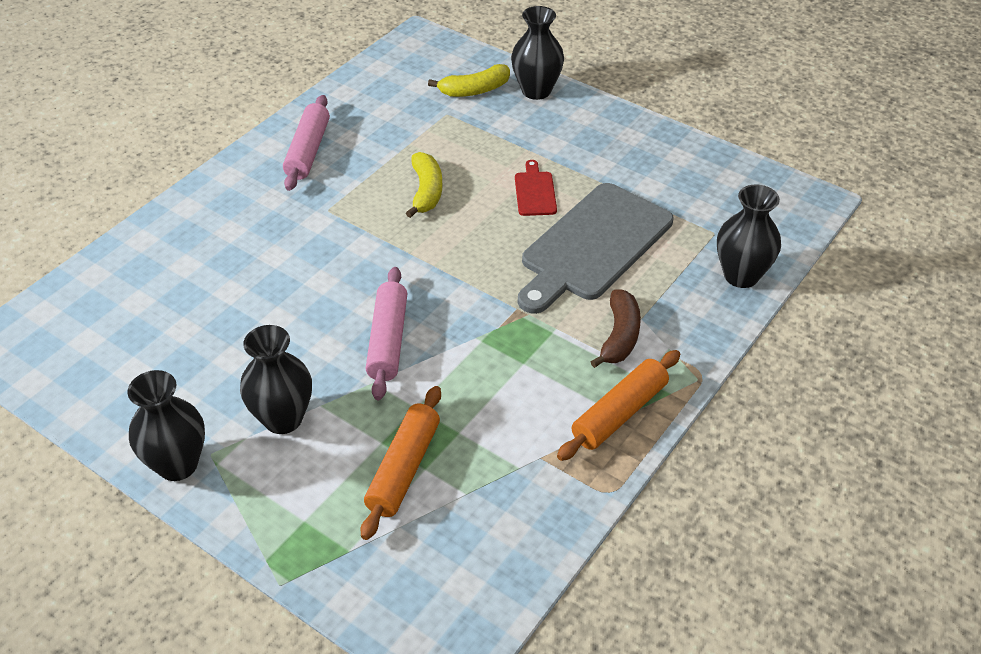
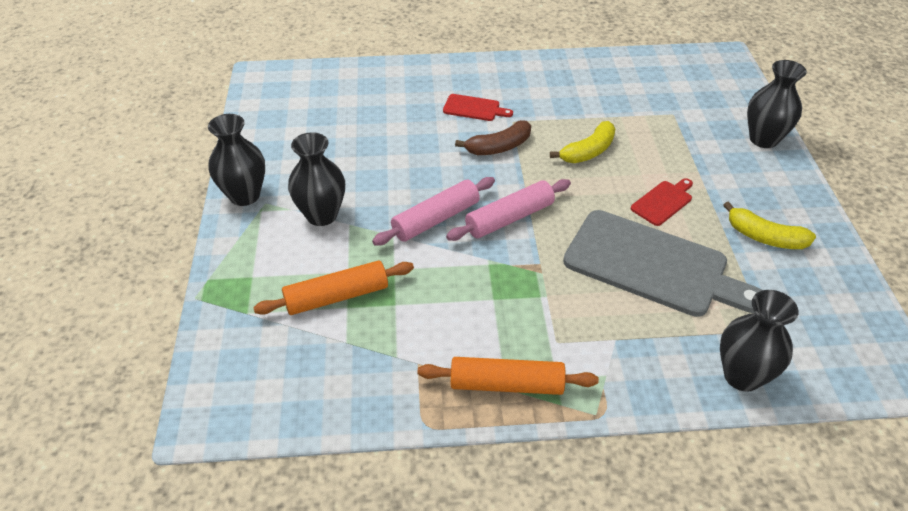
camera: 50 degrees right, 0 degrees up
(276, 222) = (474, 108): none -> red cutting board
(308, 151) = (551, 81): pink rolling pin -> pink rolling pin (509, 218)
(474, 90) = (716, 111): yellow banana -> yellow banana (764, 237)
(593, 246) = (652, 265): grey cutting board -> grey cutting board turned 150 degrees counterclockwise
(619, 336) = (582, 337): brown banana -> brown banana (499, 147)

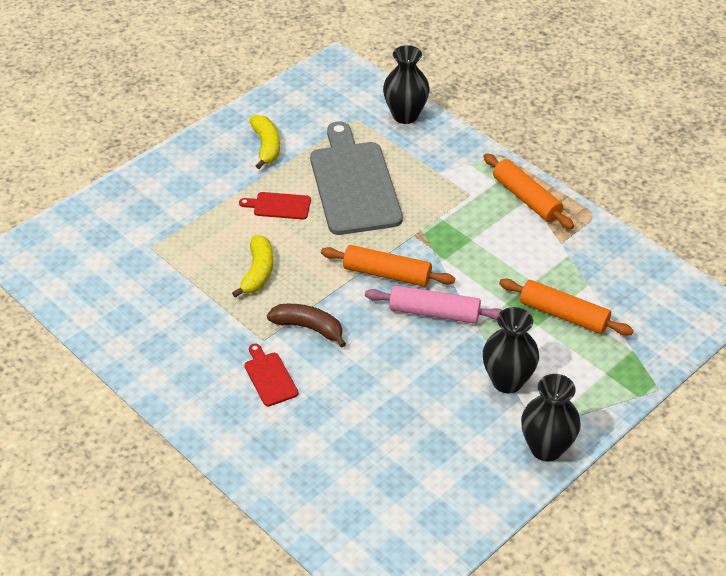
camera: 130 degrees left, 0 degrees up
(509, 218) = (387, 274): pink rolling pin -> orange rolling pin
(588, 151) = (258, 272): yellow banana -> yellow banana turned 90 degrees clockwise
(763, 139) = (139, 185): black vase -> none

